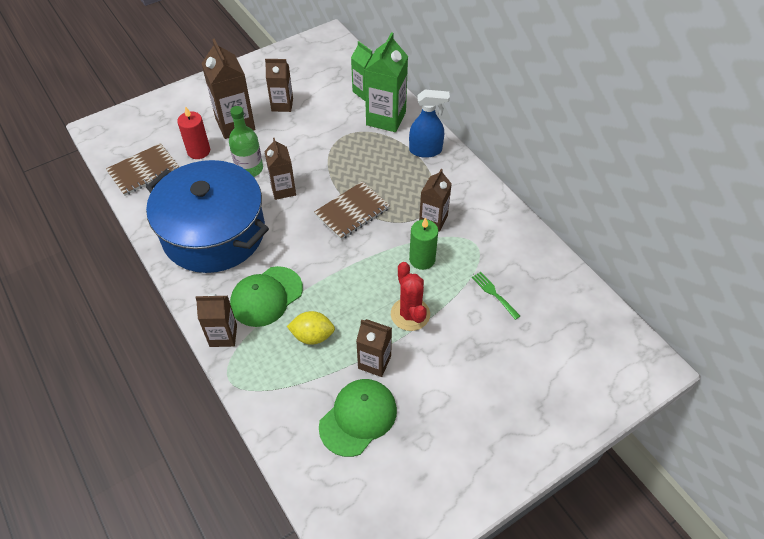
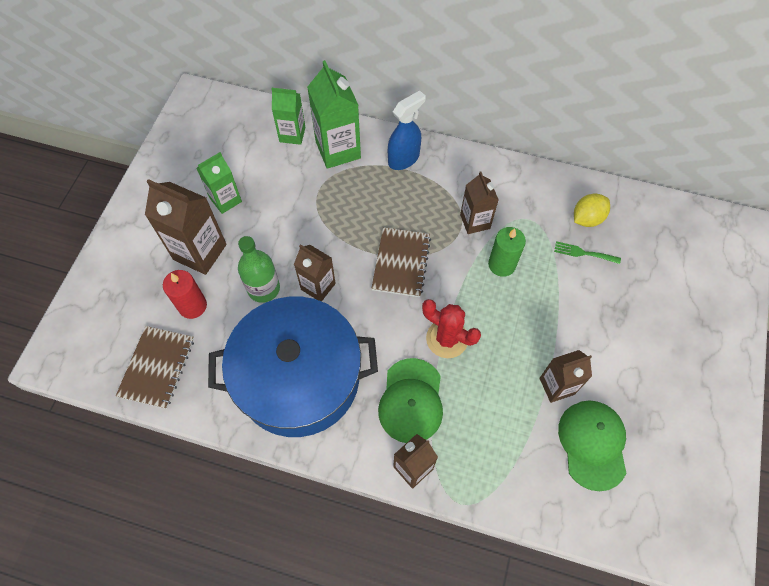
camera: 40 degrees left, 10 degrees up
(282, 105) = (225, 200): brown carton -> green carton
(312, 336) = (486, 404): yellow lemon -> yellow lemon (587, 218)
(410, 314) = (541, 321): red cactus -> red cactus (447, 339)

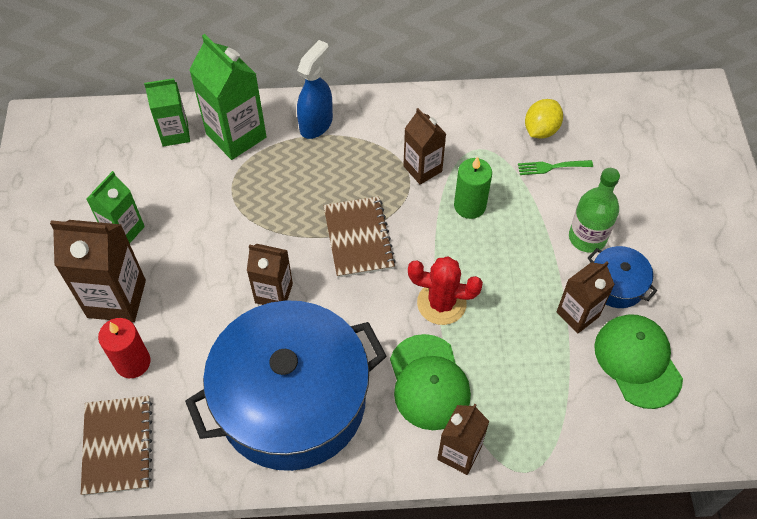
camera: 20 degrees left, 5 degrees down
(263, 288) = (211, 315): green bottle -> green bottle (587, 237)
(600, 372) = (617, 284): none -> blue pot

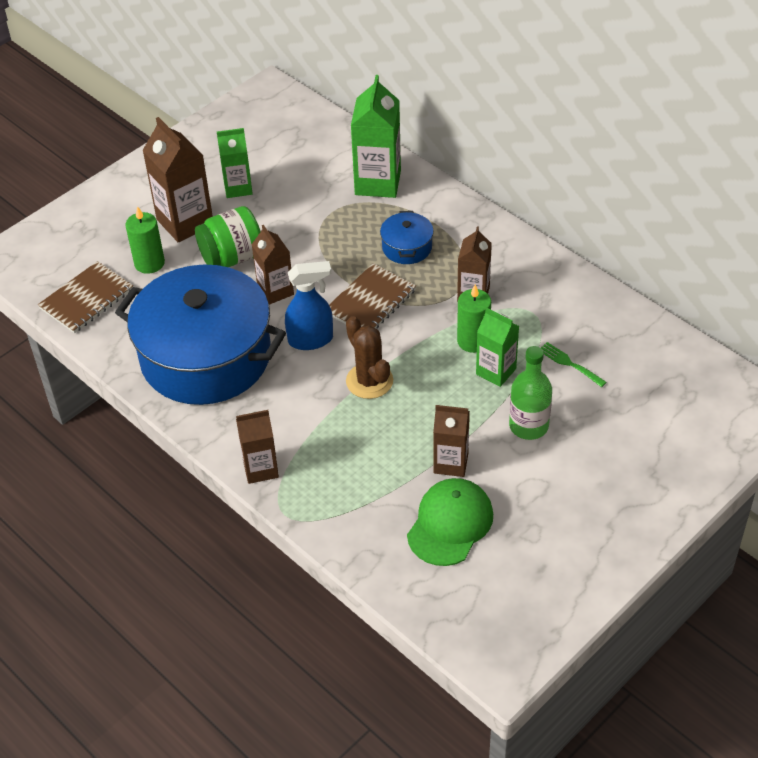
camera: 50 degrees right, 10 degrees down
(133, 362) = (149, 263): red candle -> green candle
(175, 133) = (341, 154): green carton -> green carton (496, 371)
(200, 295) = (232, 257): none -> green jar
(316, 124) = (440, 213): blue spray bottle -> blue spray bottle (311, 340)
(429, 382) = (297, 416): green cap -> none
(441, 303) = (369, 381): red cactus -> brown cactus
(541, 130) = (598, 335): yellow lemon -> none
(617, 284) = (506, 470): blue pot -> blue pot (407, 247)

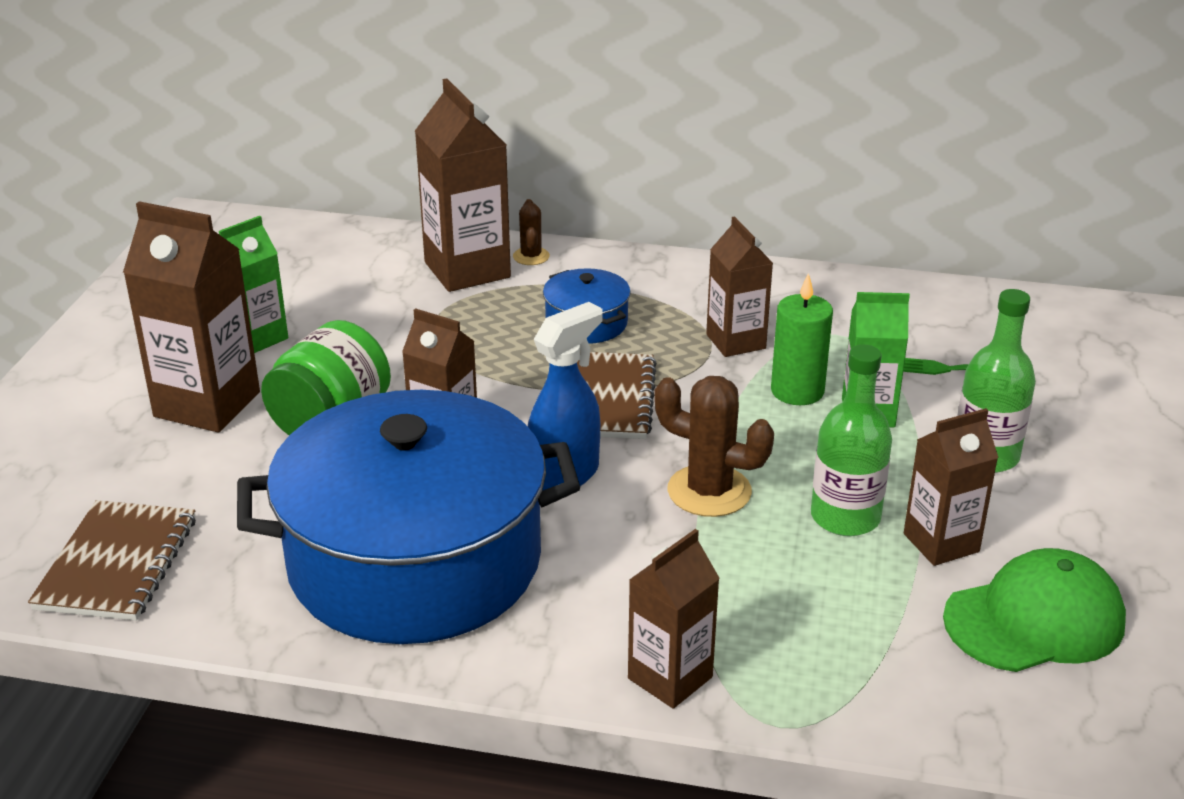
camera: 35 degrees left, 15 degrees down
(149, 263) = (192, 475): green candle -> none
(378, 183) = (467, 270): green carton -> brown carton
(419, 426) = (845, 517): none -> green bottle
(420, 186) = (531, 256): none -> brown cactus
(450, 524) = (1034, 620): green cap -> green cap turned 75 degrees clockwise

